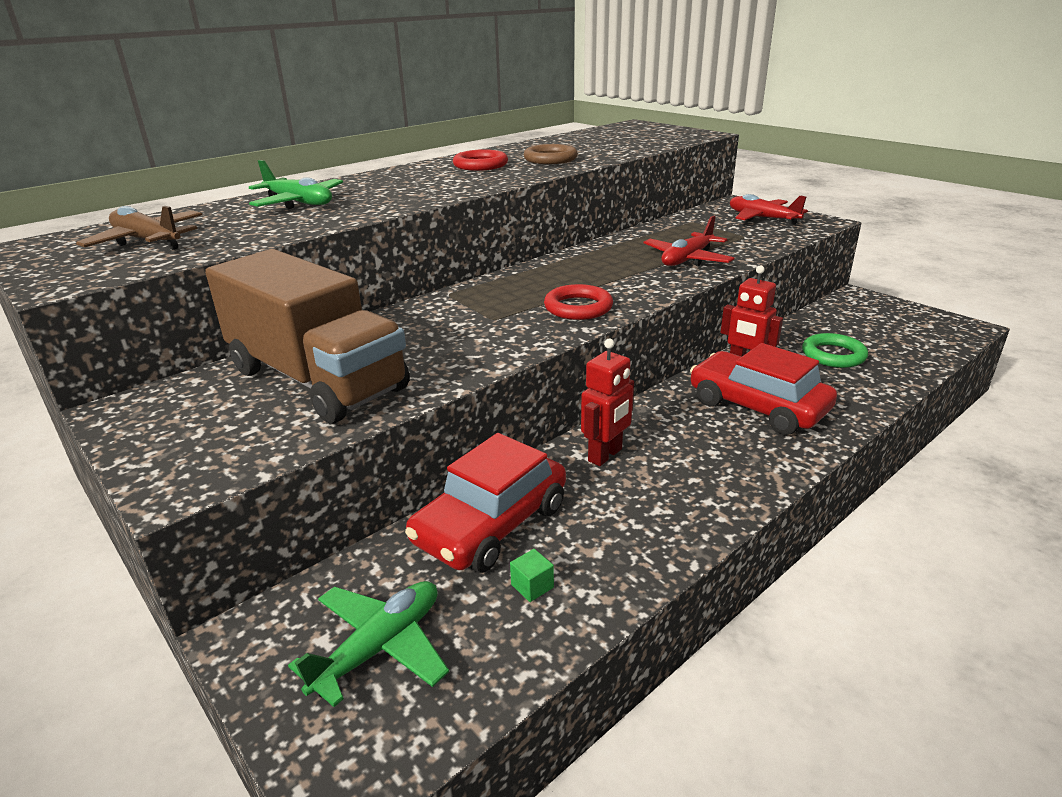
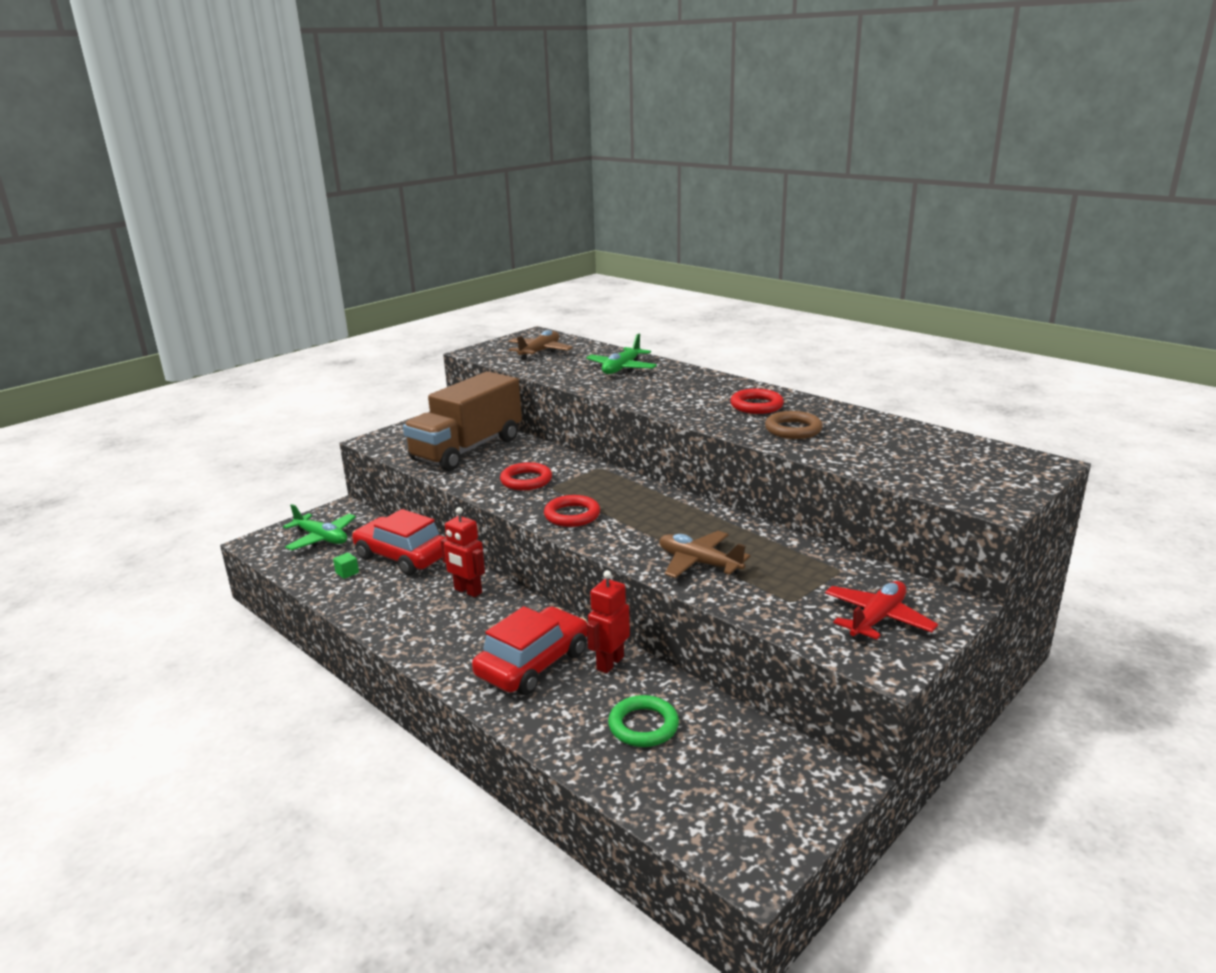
camera: 85 degrees right, 5 degrees down
(466, 333) = (526, 480): none -> red ring
(687, 259) = (699, 563): red plane -> brown plane

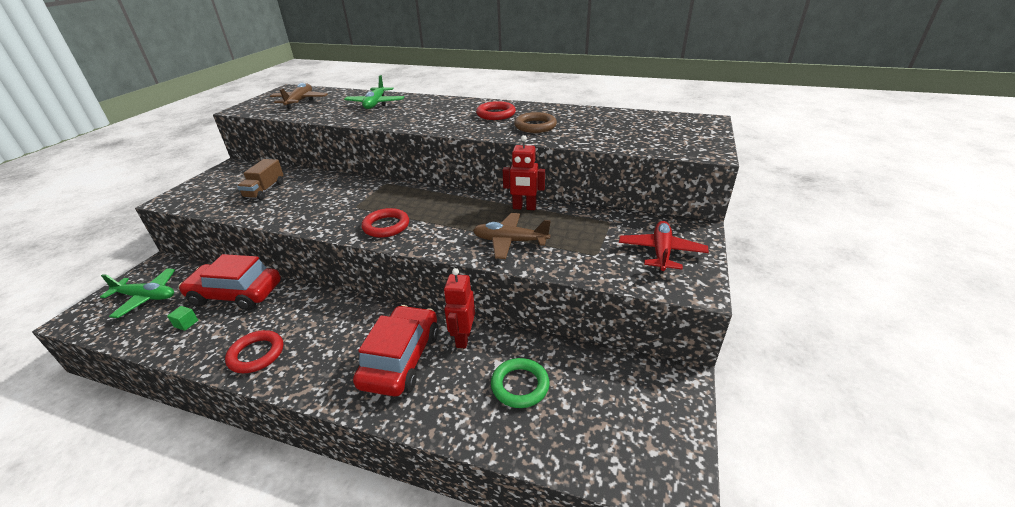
camera: 25 degrees left, 10 degrees up
(467, 449) = (265, 190): brown truck -> brown truck, size x0.46
(467, 591) = (311, 310): red robot -> red robot (524, 207)
(526, 480) = (331, 206): red ring -> red ring (256, 354)

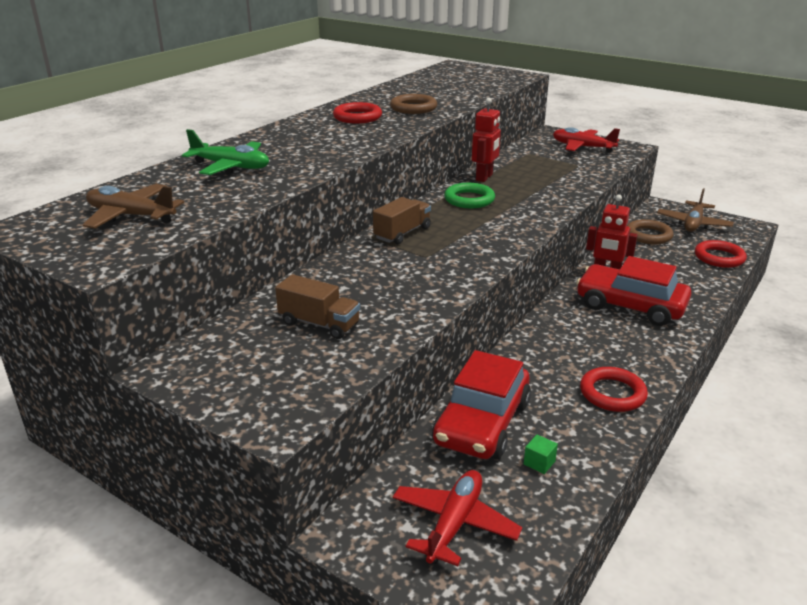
camera: 75 degrees left, 5 degrees down
(146, 297) = (454, 524): green plane -> red plane
(386, 226) = (487, 240): red ring -> red ring (719, 257)
(393, 192) = (402, 233): none -> brown truck
(510, 241) = (546, 190): brown plane -> brown plane (693, 224)
(520, 385) = (665, 258): green ring -> green ring (469, 199)
(577, 368) = (648, 235): none -> brown ring

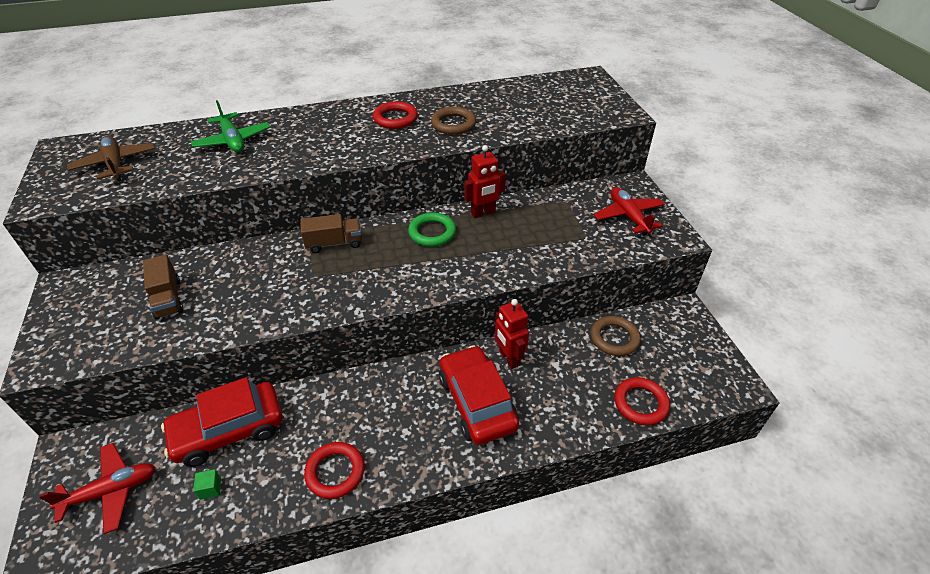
camera: 40 degrees right, 15 degrees up
(693, 224) = (682, 350): brown plane -> none

